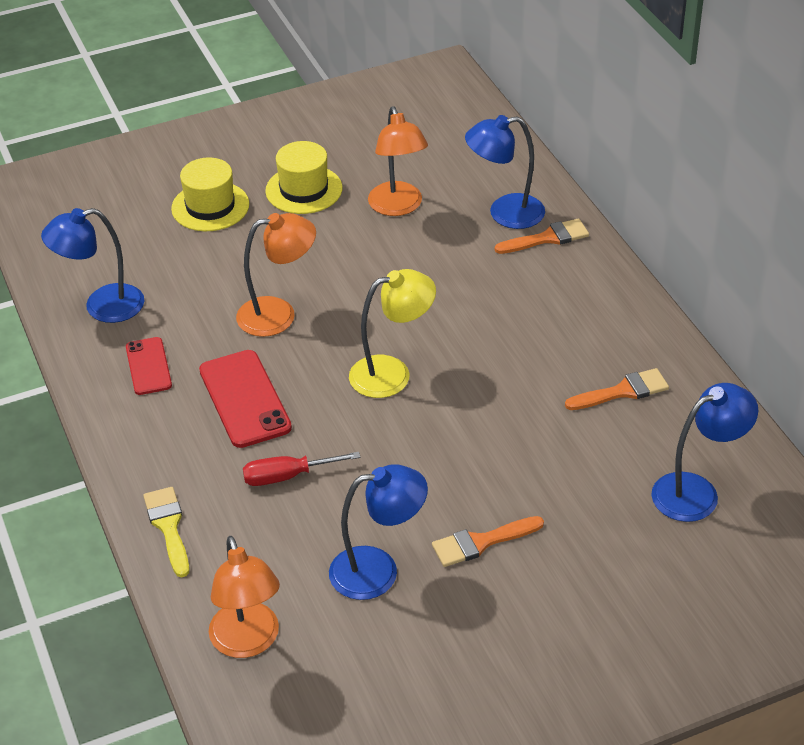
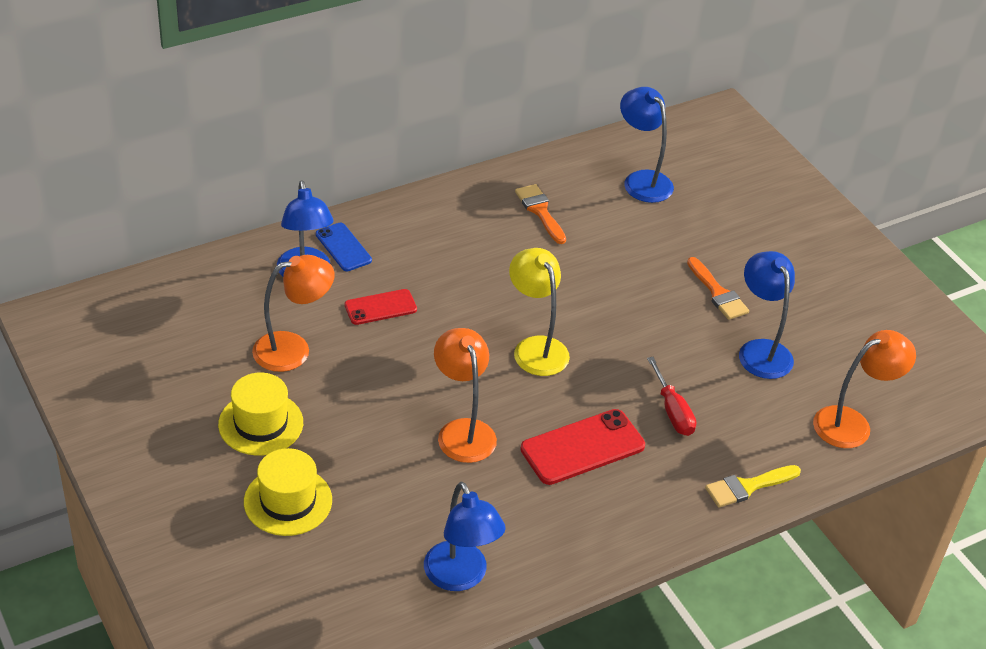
camera: 100 degrees left, 0 degrees up
(148, 366) = (547, 525): red phone -> red phone (380, 307)
(547, 238) = (343, 247): orange brush -> blue phone

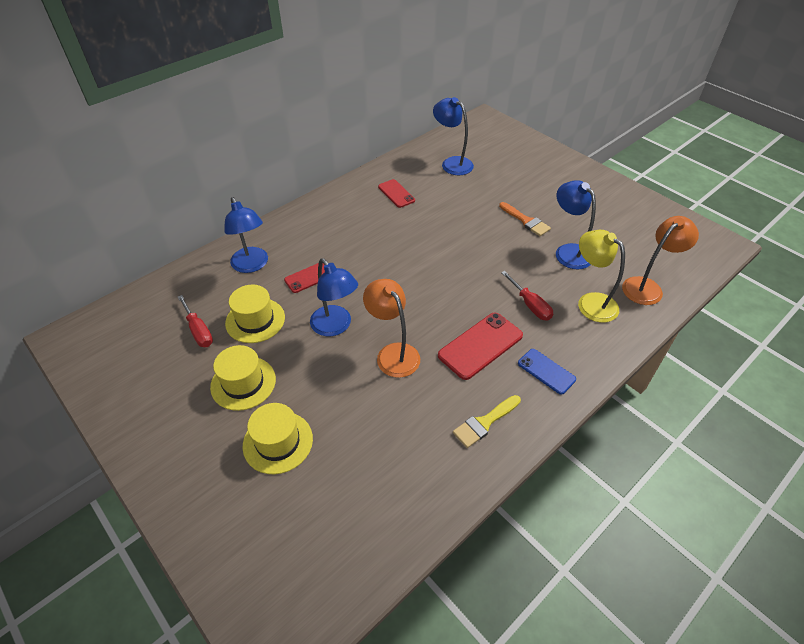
camera: 10 degrees left, 5 degrees up
(217, 346) = (198, 330): none -> red screwdriver
(293, 349) = (255, 320): orange lamp -> yellow hat
(343, 247) = (274, 242): blue phone -> blue phone (546, 371)
(460, 577) = (428, 473): blue lamp -> blue lamp (335, 326)
(536, 347) = (423, 282): yellow lamp -> yellow lamp (591, 302)
(540, 211) = (396, 193): orange brush -> red phone
(747, 487) = (602, 347): yellow brush -> yellow brush (484, 423)

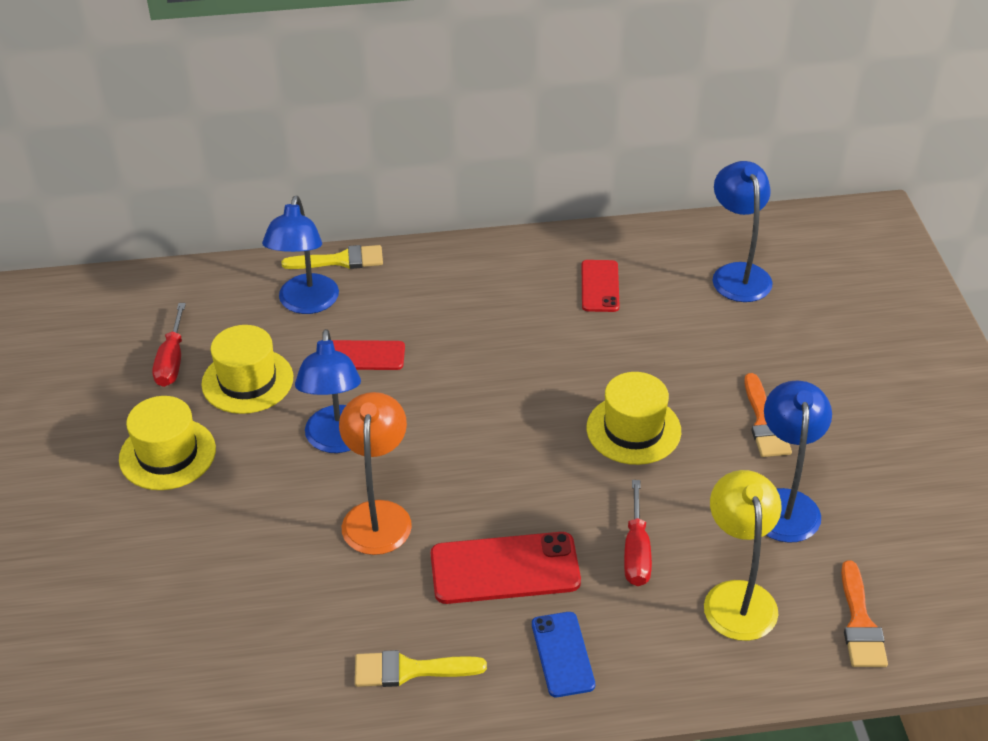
camera: 35 degrees right, 5 degrees down
(251, 236) = (341, 260): none -> yellow brush
(278, 442) = (145, 547): yellow hat -> yellow hat (633, 429)
(647, 287) = (860, 623): orange lamp -> orange brush

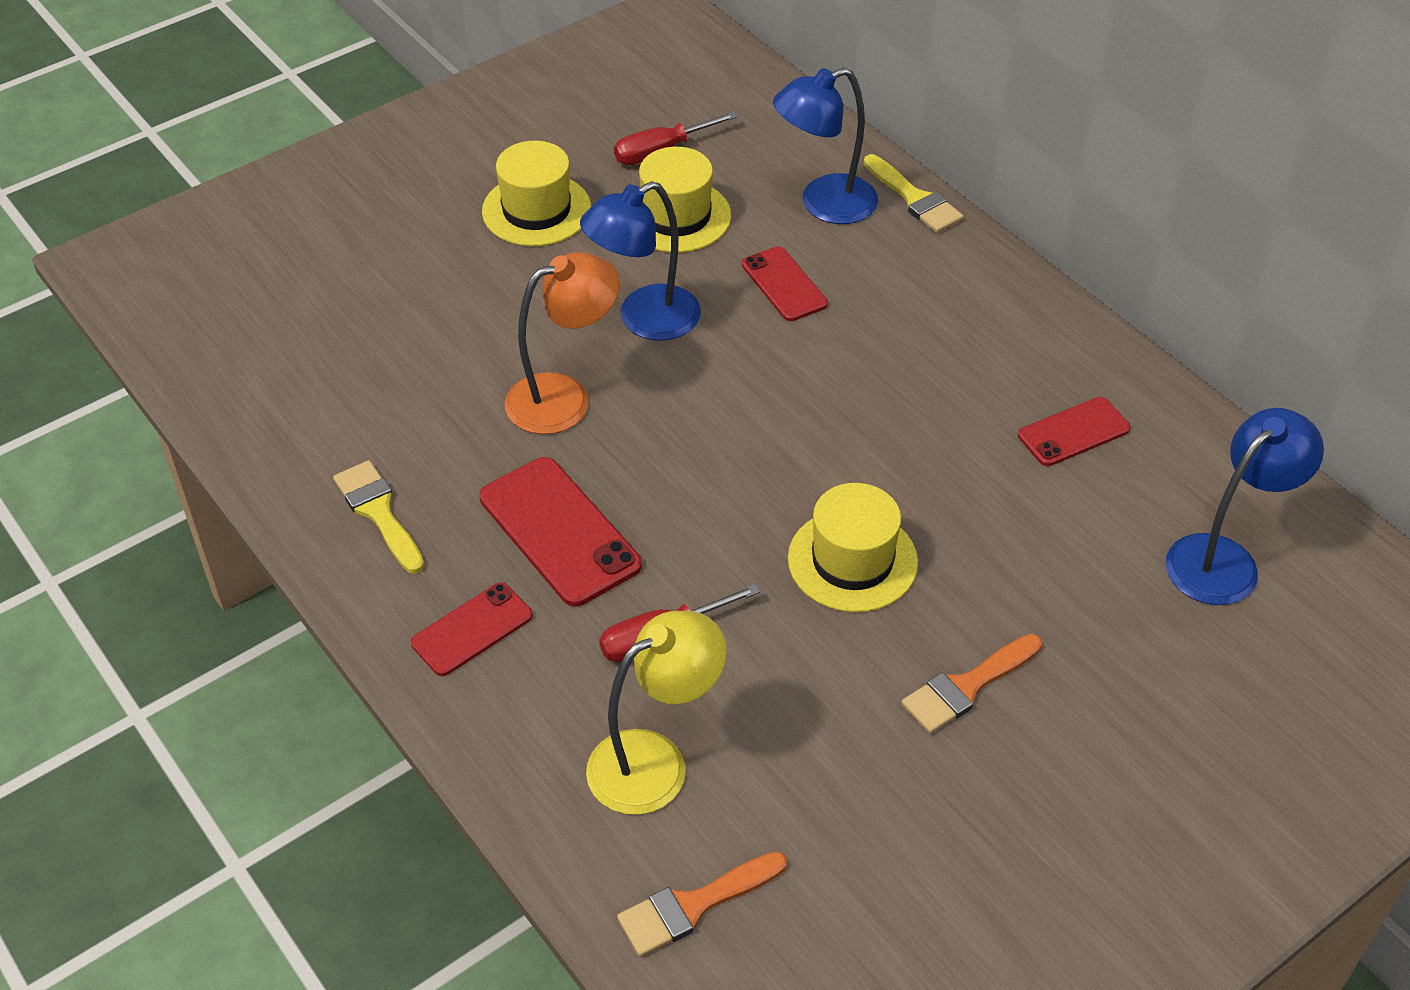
camera: 60 degrees right, 5 degrees up
(562, 654) = (472, 629): blue phone -> red phone
(784, 503) = (840, 757): blue lamp -> none

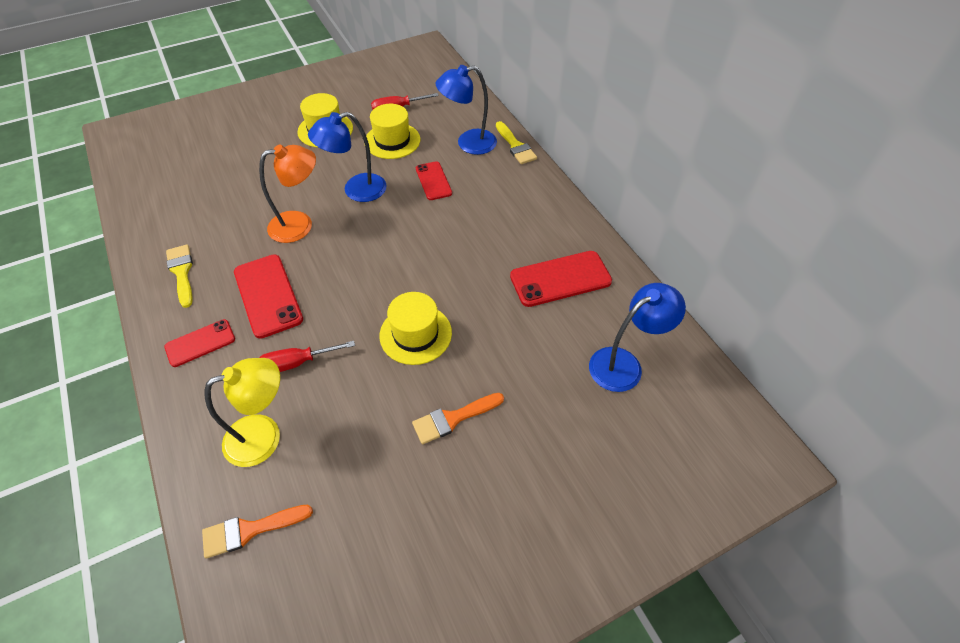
camera: 10 degrees right, 5 degrees up
(1073, 432) = (560, 279): red phone -> red phone, size x1.61

